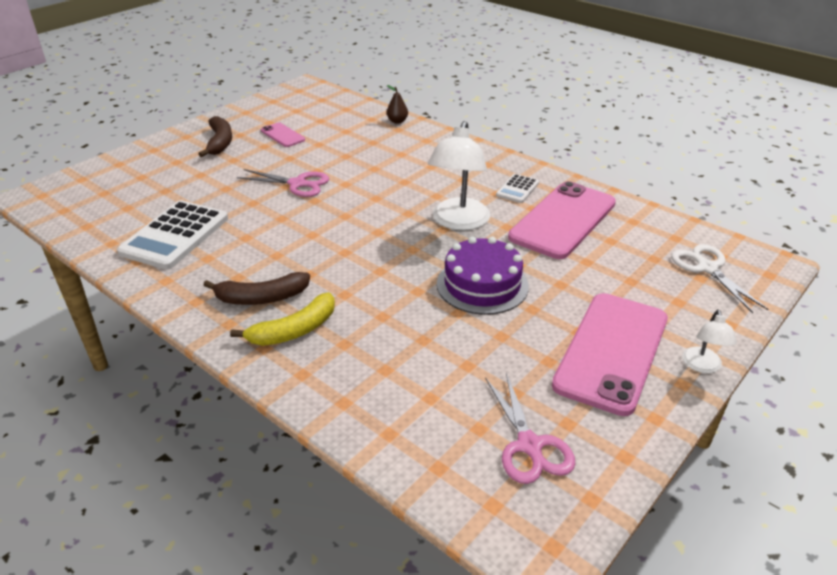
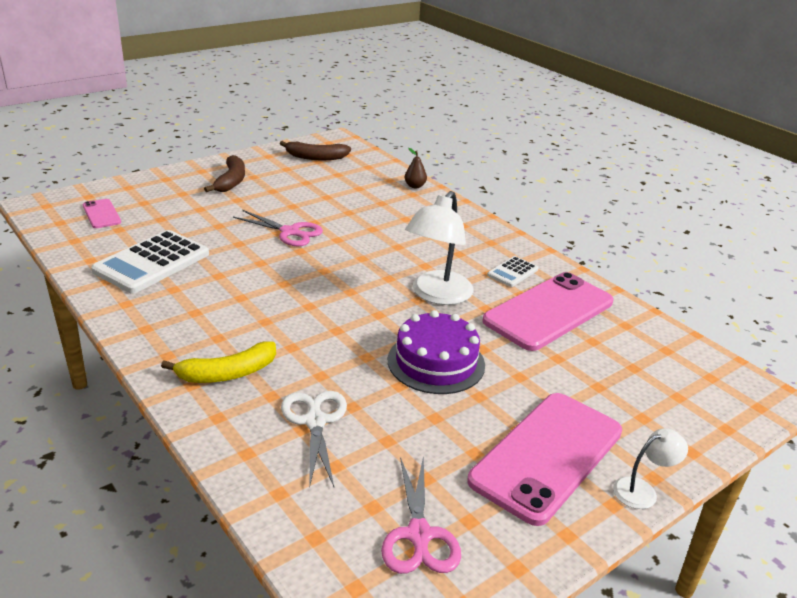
camera: 10 degrees right, 5 degrees down
(261, 298) = (209, 336): brown banana -> brown banana (316, 157)
(283, 135) = (295, 183): pink phone -> pink phone (101, 214)
(702, 366) = (642, 490): white lamp -> white lamp turned 135 degrees counterclockwise
(707, 268) = (689, 387): white scissors -> white scissors (315, 421)

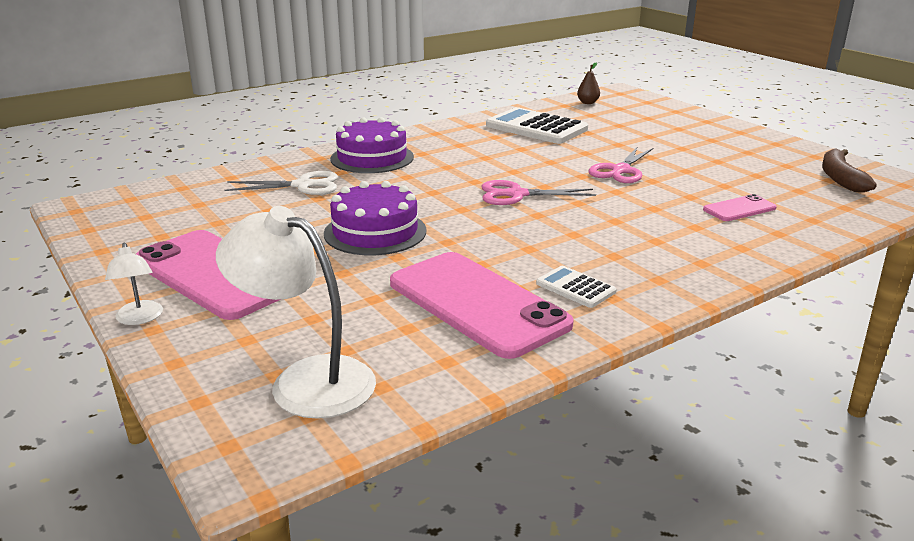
camera: 95 degrees right, 5 degrees down
(101, 214) = (615, 108): pink phone -> pink phone (739, 209)
(227, 373) = (372, 158): yellow banana -> purple cake
(231, 181) = (725, 144): brown banana -> none
(415, 186) = (808, 235): brown pear -> brown pear (587, 103)
(419, 536) = (159, 218): pink scissors -> pink scissors (516, 195)
(437, 295) = (505, 237): white lamp -> white lamp (306, 380)

